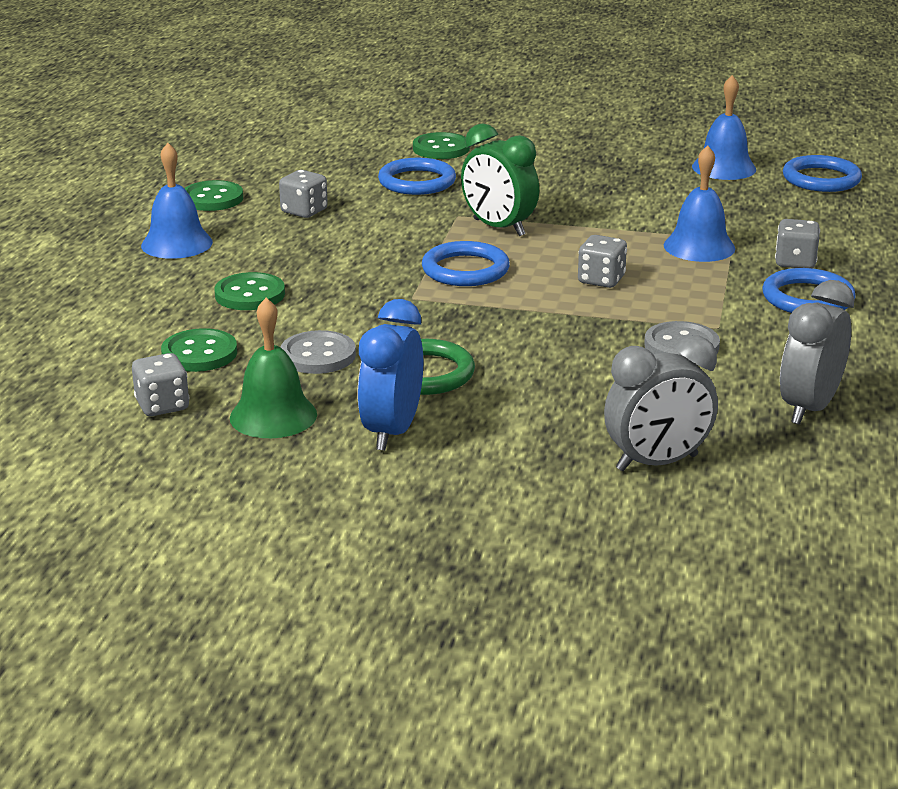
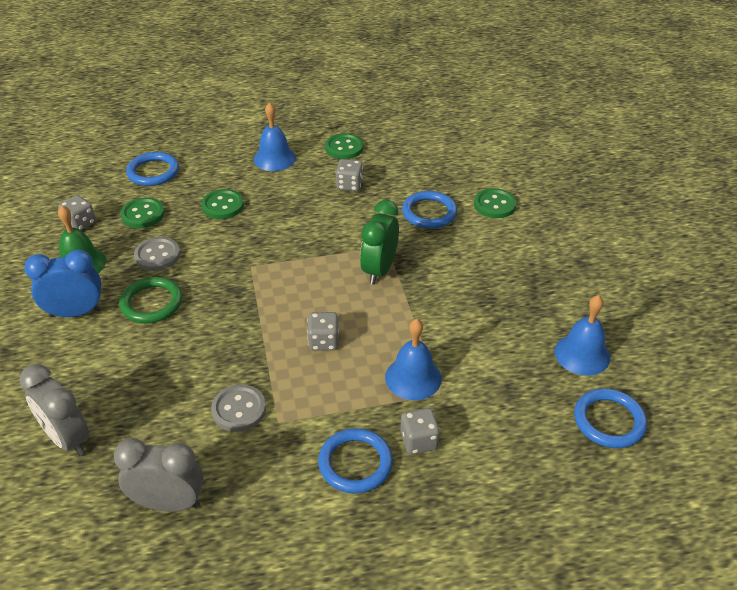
camera: 65 degrees right, 15 degrees up
(465, 270) = (304, 275): blue ring -> blue ring (153, 172)

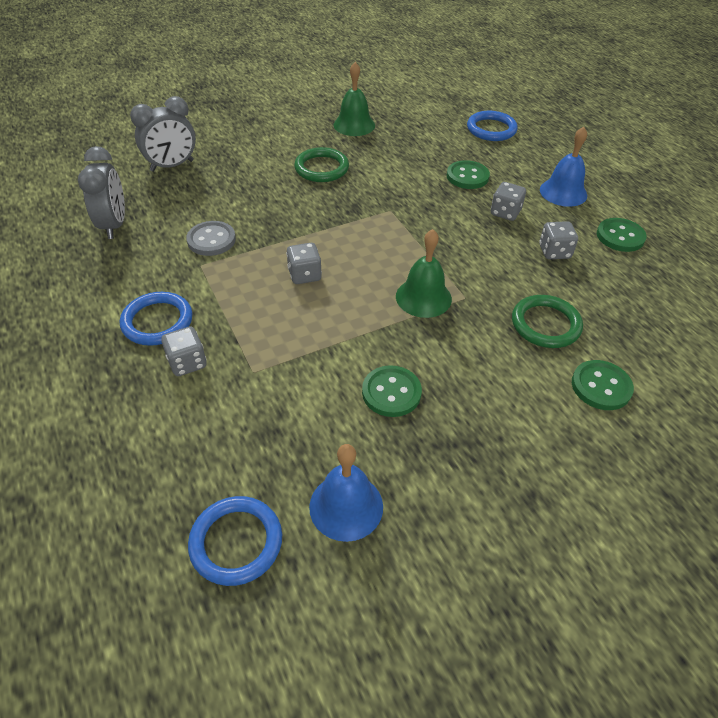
camera: 75 degrees right, 5 degrees up
(67, 438) = (172, 166): grey clock -> grey clock turned 150 degrees counterclockwise
(76, 313) = (298, 137): blue clock -> none
(80, 224) = (401, 112): grey dice -> grey dice (505, 212)
(143, 214) = (430, 138): green button -> green button (391, 392)
(157, 255) = (381, 157): grey button -> none
(379, 270) = (423, 297): green clock -> green bell
(413, 378) = (271, 347): blue bell -> none
(429, 213) = (545, 324): blue ring -> green ring

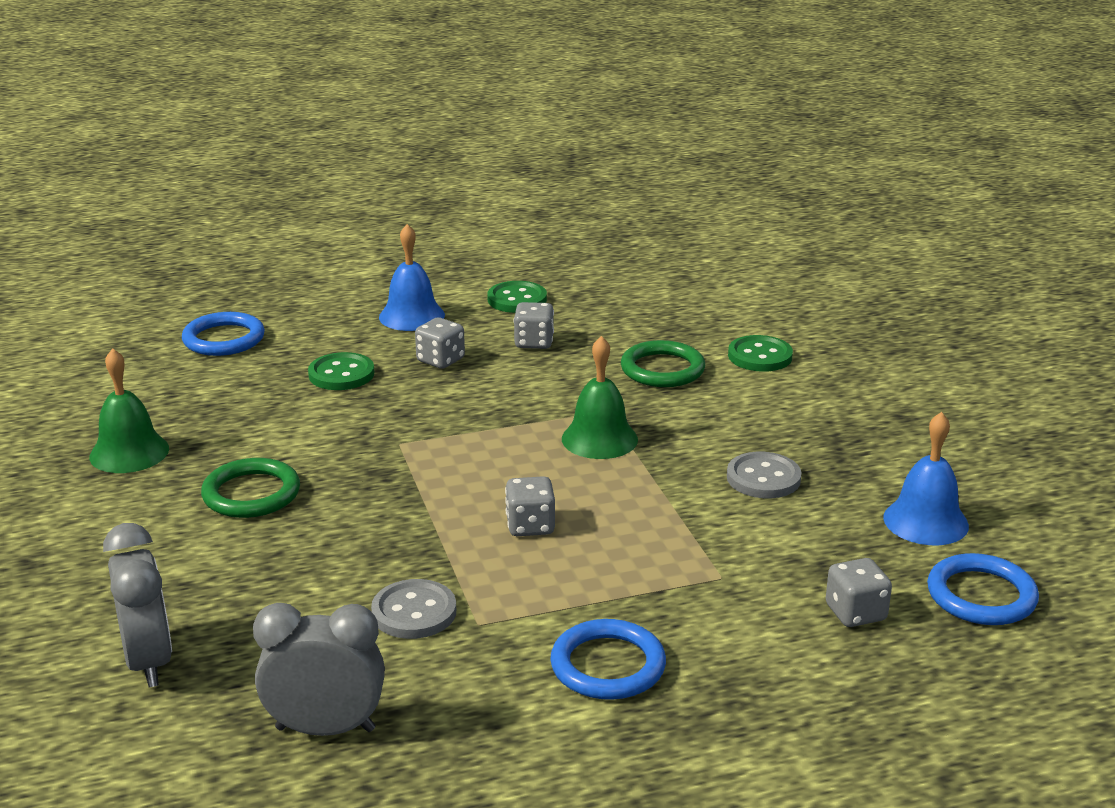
camera: 80 degrees left, 20 degrees down
(187, 363) = (700, 634): grey dice -> grey dice (855, 613)
(391, 392) = (763, 478): green button -> grey button

